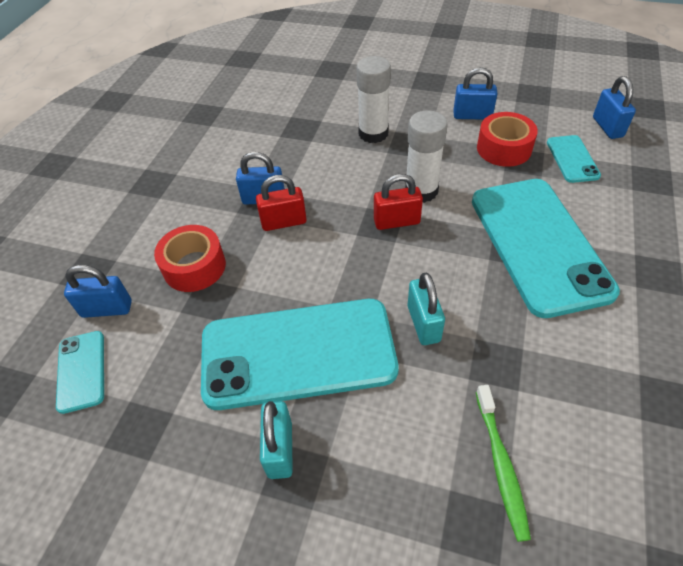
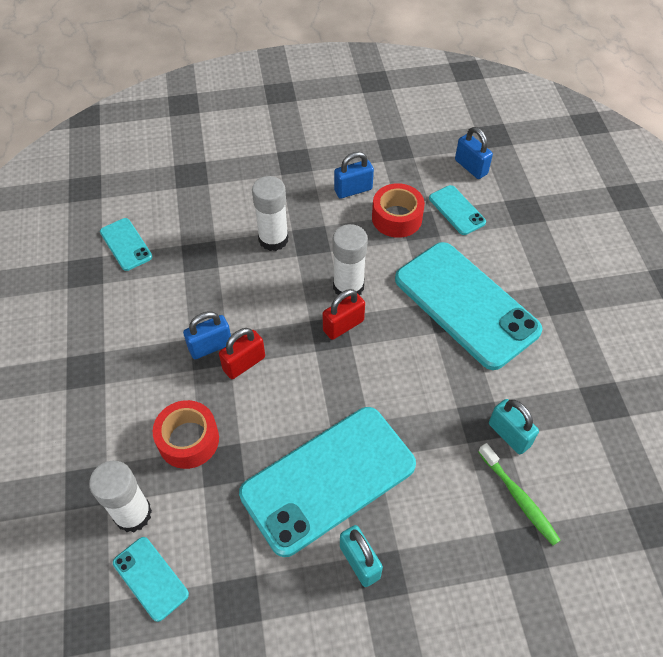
camera: 30 degrees left, 5 degrees up
(107, 309) = (133, 514): blue padlock -> white glue stick
(247, 104) = (126, 244): none -> turquoise phone
(423, 323) = (412, 411): turquoise padlock -> turquoise padlock (509, 434)

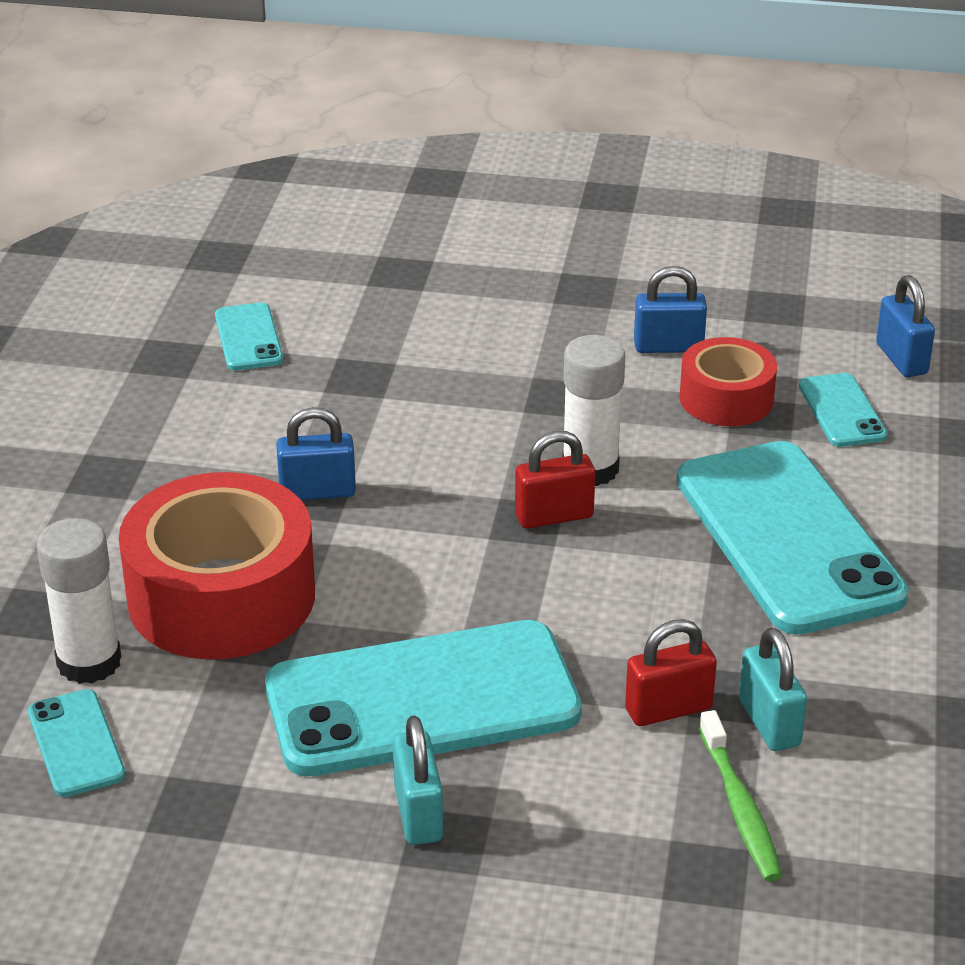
camera: 20 degrees right, 20 degrees down
(188, 440) = (221, 596): red tape -> red tape, size x1.77
(244, 363) = (361, 525): red padlock -> red padlock (668, 709)
(273, 239) = (494, 381): white glue stick -> none

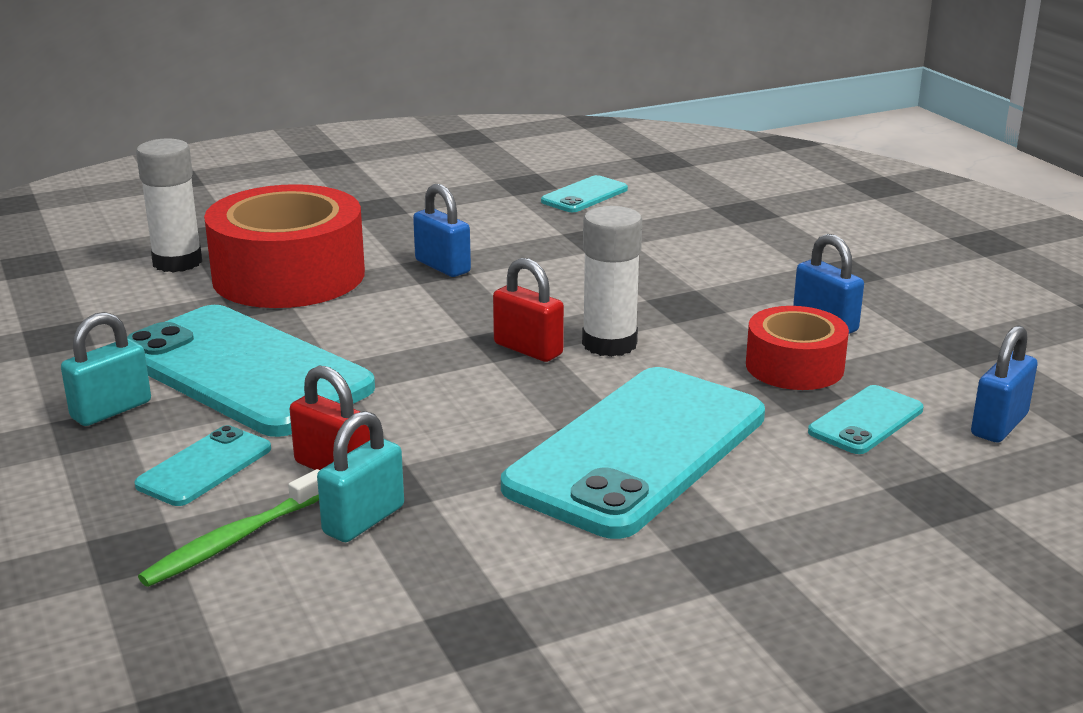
camera: 55 degrees right, 10 degrees down
(76, 744) = (91, 284): turquoise phone -> turquoise phone (204, 467)

